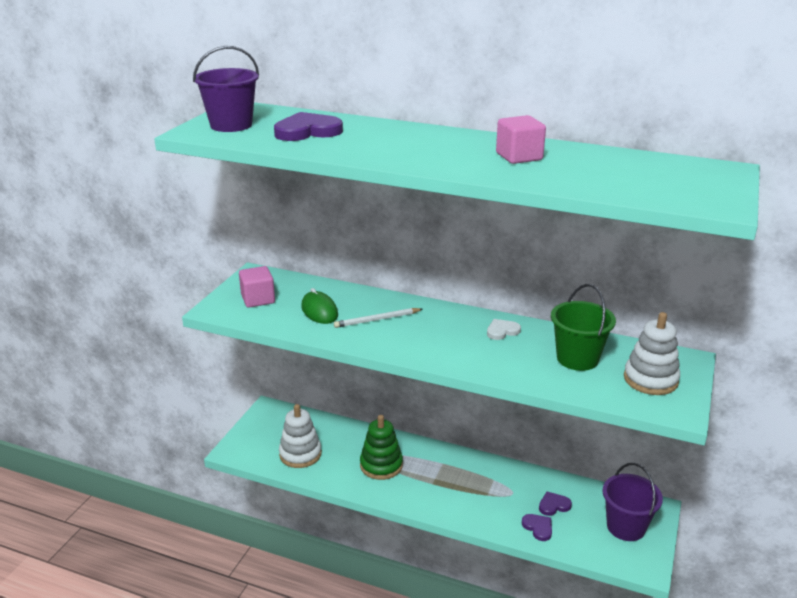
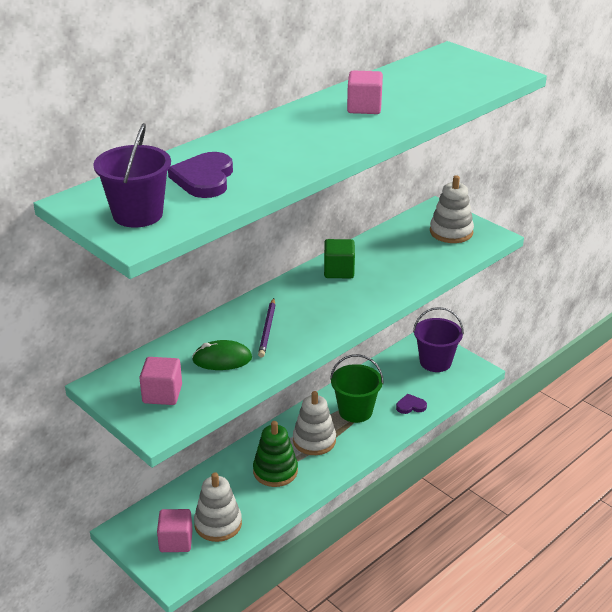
camera: 65 degrees left, 5 degrees up
(270, 439) = (176, 541): none -> pink cube
(377, 320) = (267, 329): white pencil -> purple pencil
(436, 476) = (314, 441): none -> white stacking toy
(502, 331) = (339, 271): white heart -> green cube
(553, 505) = (391, 388): purple heart -> none
(577, 358) = (404, 251): green bucket -> green bucket (355, 411)

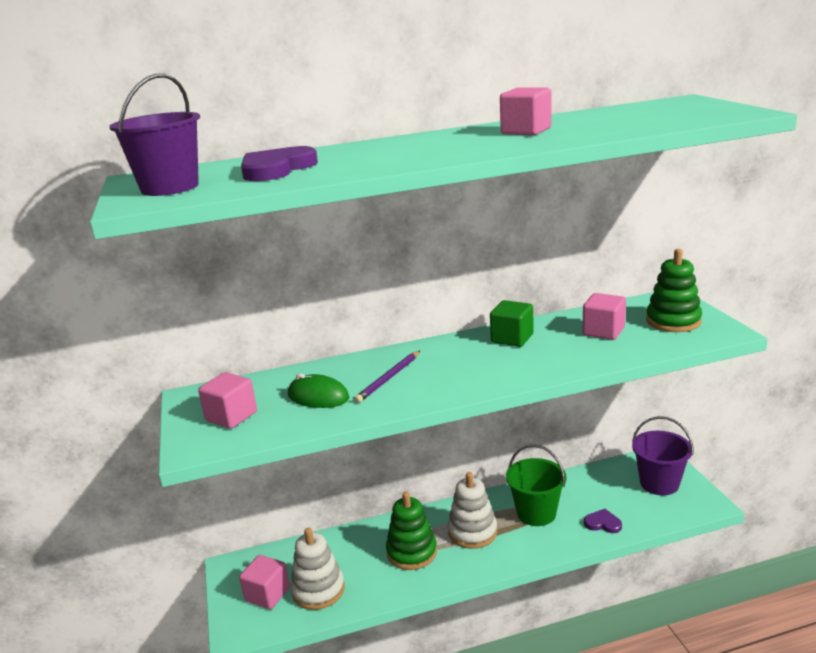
camera: 30 degrees right, 10 degrees down
(405, 251) = (603, 331): none -> pink cube
(451, 232) = (673, 321): white stacking toy -> green stacking toy

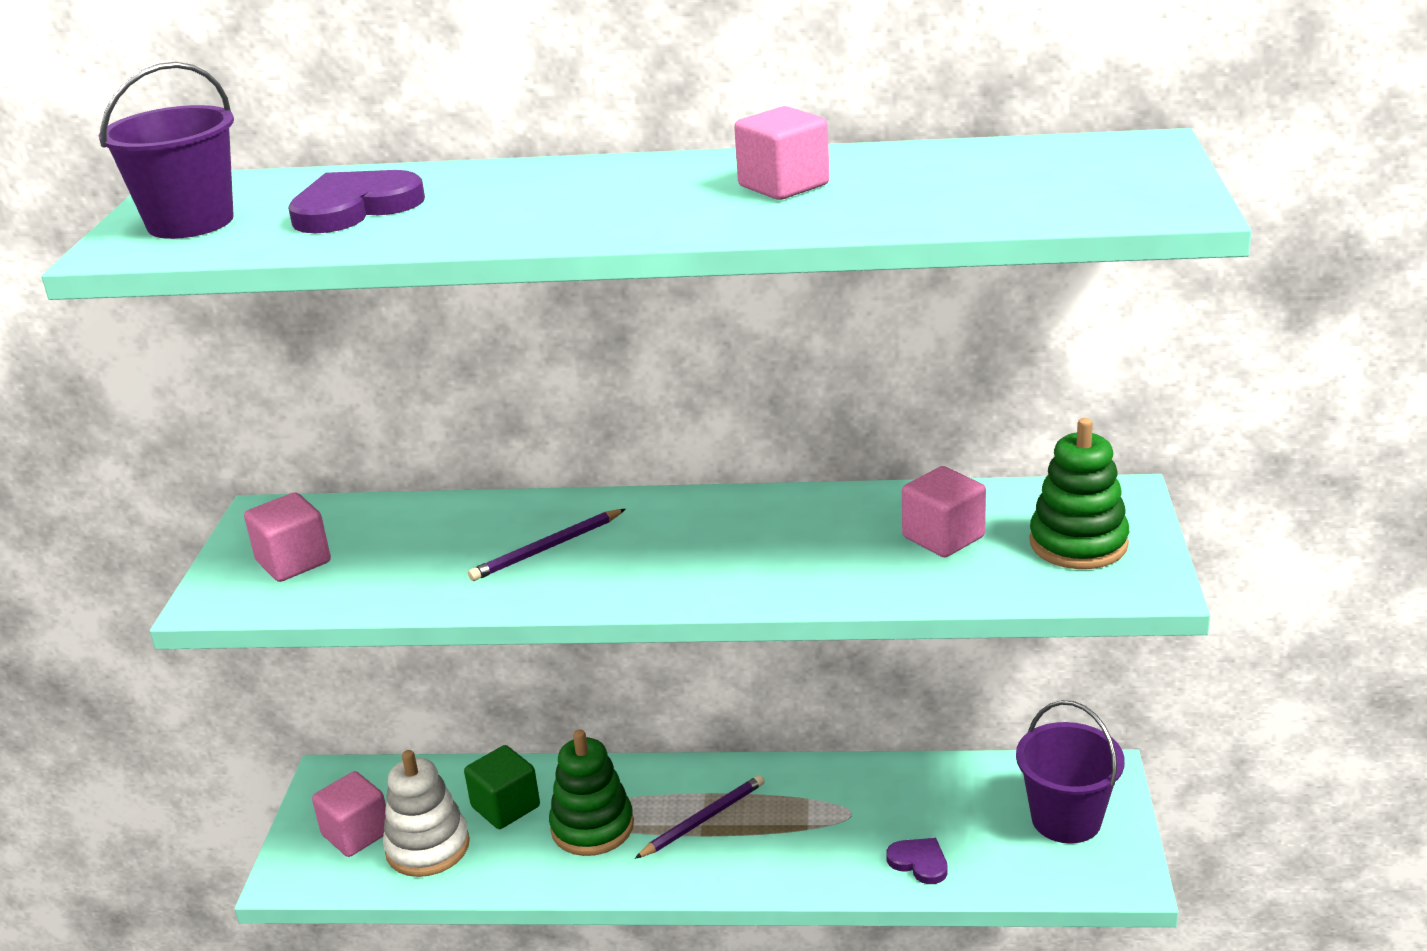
camera: 20 degrees right, 5 degrees up
(318, 397) = (427, 557): green mouse -> none
(472, 532) = (703, 819): white stacking toy -> purple pencil
(512, 338) = (787, 517): green cube -> green cube (505, 807)
(536, 513) = (823, 815): green bucket -> none

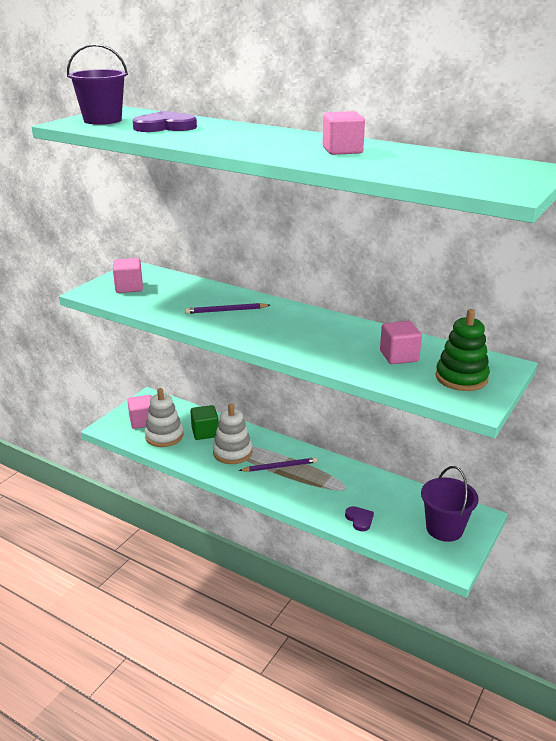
camera: 25 degrees right, 0 degrees up
(592, 827) = (232, 452): green stacking toy -> white stacking toy

